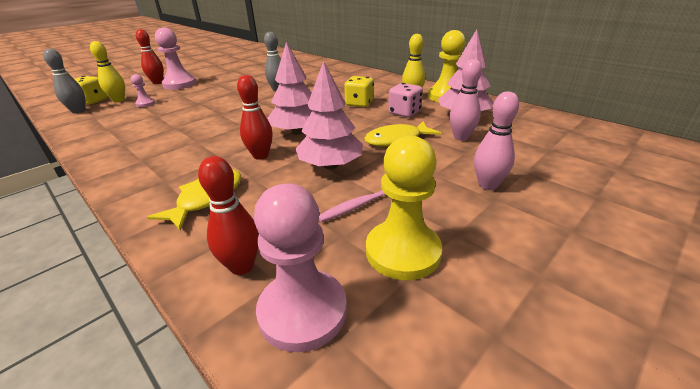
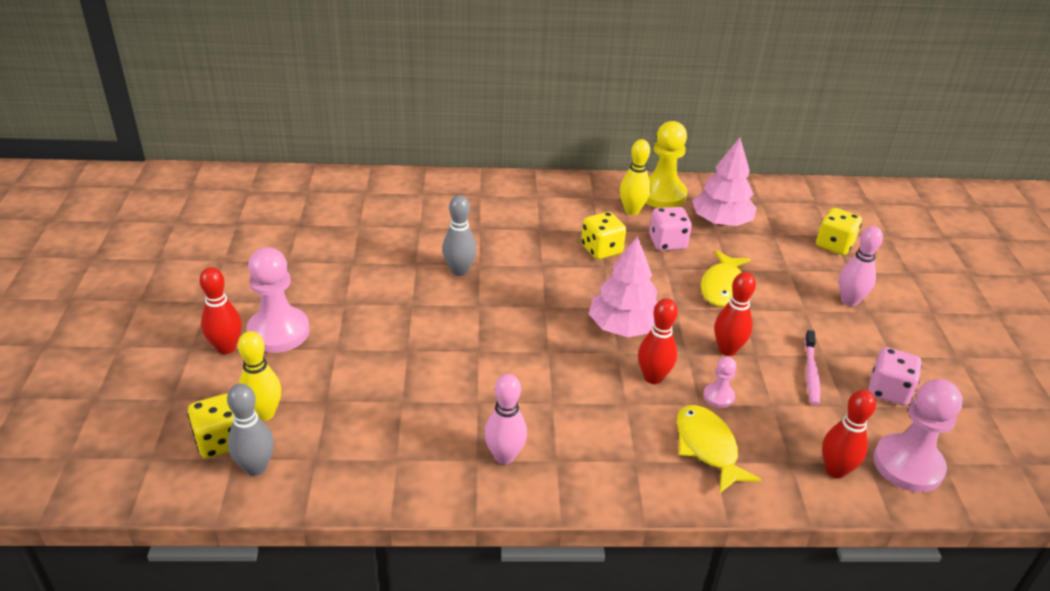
camera: 50 degrees left, 5 degrees up
(145, 103) = (329, 394): pink pawn -> pink pawn (718, 396)
(331, 165) = (727, 349): pink tree -> red bowling pin
(402, 252) = (888, 391): yellow pawn -> pink dice
(461, 137) = (761, 254): pink bowling pin -> pink bowling pin (504, 456)
(540, 154) = (834, 245): none -> yellow dice

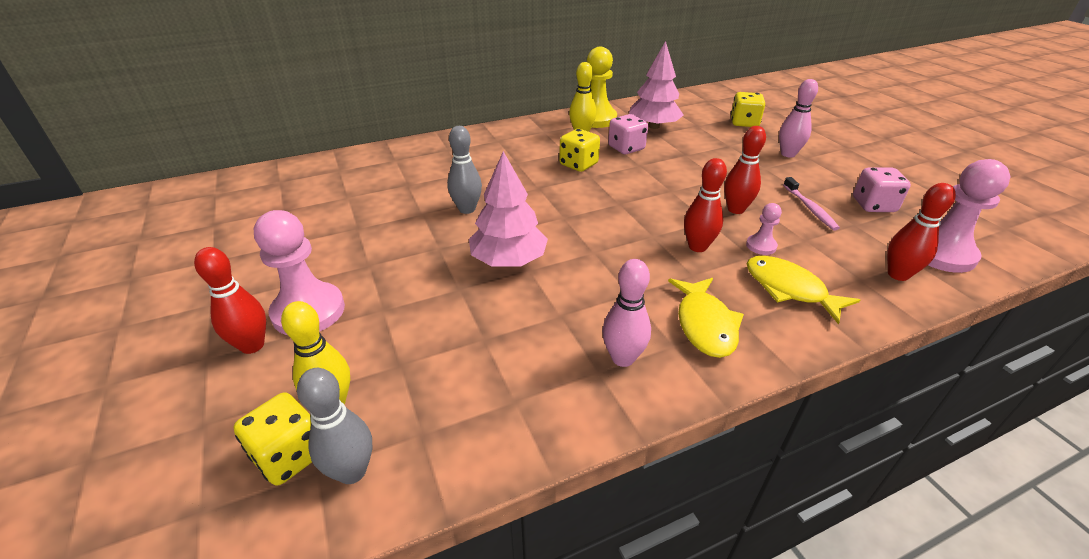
camera: 20 degrees left, 0 degrees up
(623, 327) = (641, 215): pink tree -> pink tree (508, 260)
(723, 287) = (693, 167): yellow fish -> yellow fish (705, 324)

